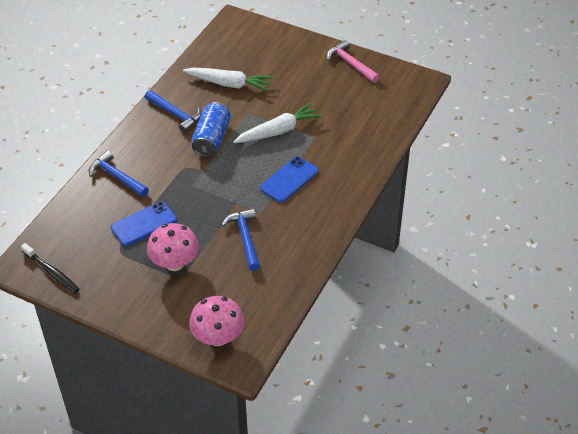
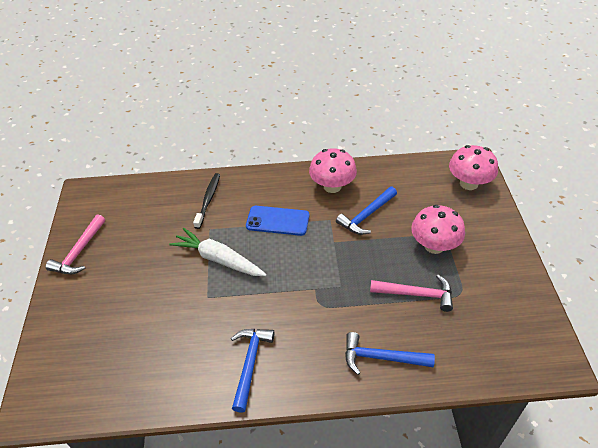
camera: 120 degrees left, 0 degrees up
(51, 272) = (535, 329): black toothbrush -> black toothbrush (208, 200)
(117, 177) = (381, 358): blue hammer -> blue hammer turned 90 degrees clockwise
(144, 224) = (416, 294): blue phone -> pink hammer
(211, 139) = (266, 306): blue can -> none
(229, 84) = (167, 341): white carrot -> none
(300, 234) = (332, 186): none -> pink mushroom

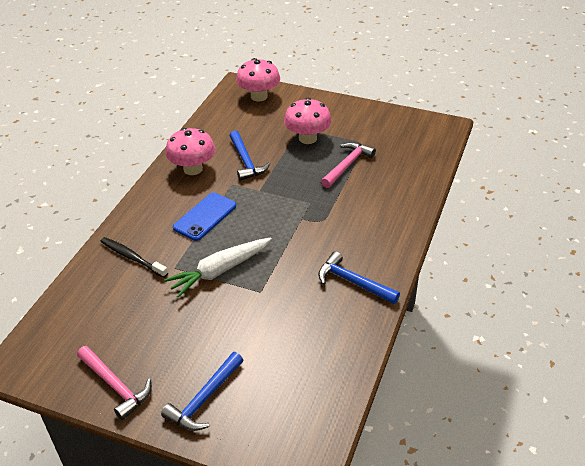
camera: 65 degrees left, 5 degrees down
(381, 358) = (393, 204): blue hammer -> blue hammer (204, 399)

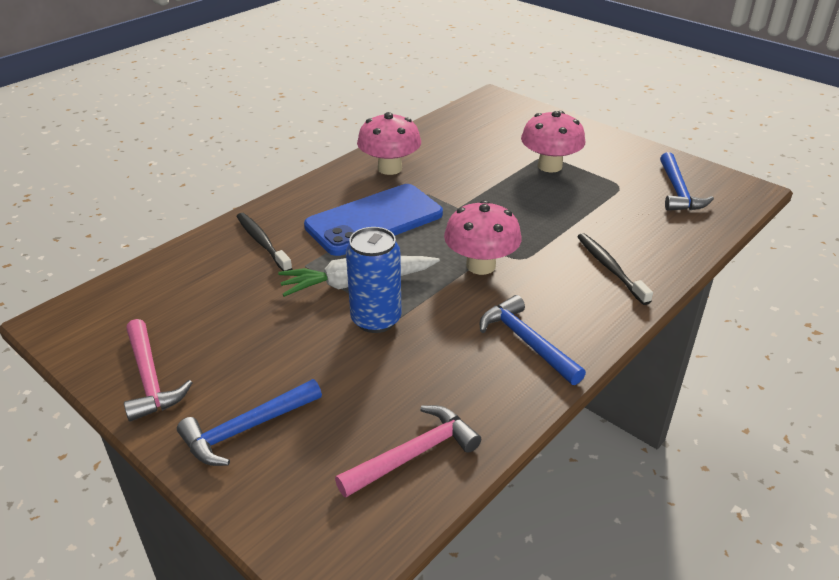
camera: 20 degrees right, 5 degrees down
(205, 217) = (374, 220): blue phone -> blue phone, size x1.51
(246, 161) = (458, 174): blue hammer -> blue hammer (678, 191)
(247, 295) = (376, 319): none -> blue can
(259, 96) = (511, 113): pink mushroom -> pink mushroom (481, 265)
(347, 165) = (587, 205): pink hammer -> pink hammer (413, 454)
(382, 212) = (610, 268): none -> black toothbrush

